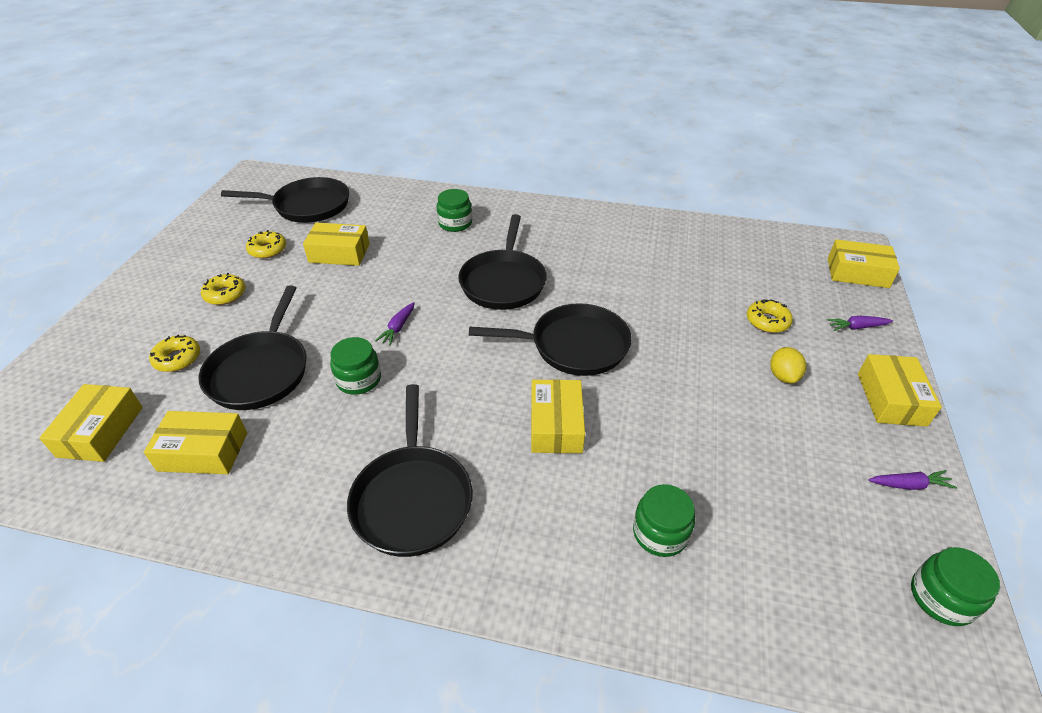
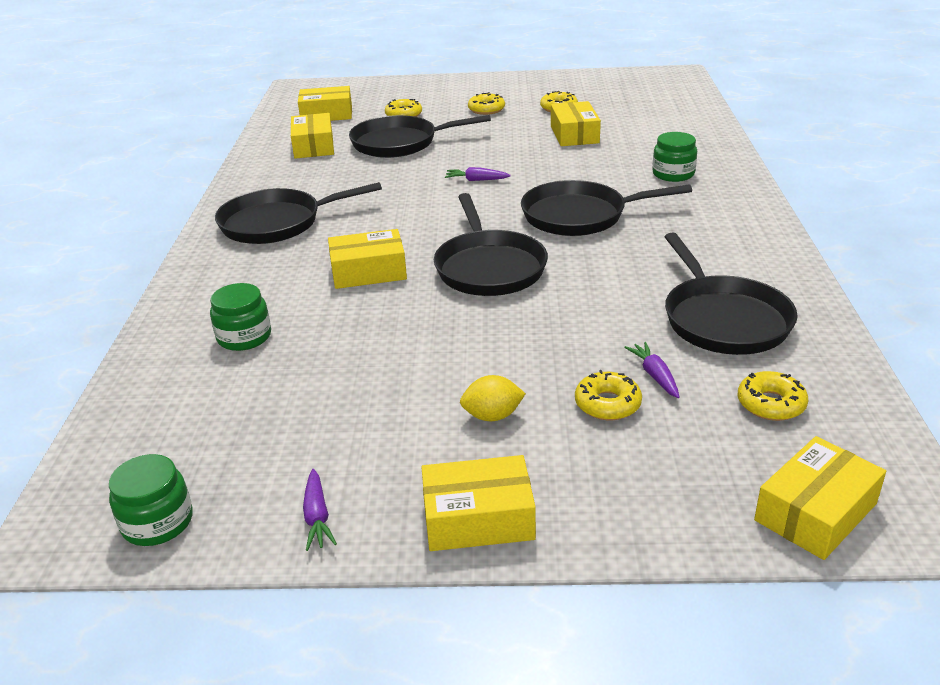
camera: 80 degrees right, 10 degrees down
(307, 206) = (643, 105): black pan -> black pan (723, 319)
(359, 379) = (402, 178): green jar -> none
(765, 261) = (771, 404): none -> yellow donut
(857, 273) = (815, 512): yellow box -> yellow box turned 45 degrees clockwise
(857, 327) = (642, 497): purple carrot -> purple carrot (655, 376)

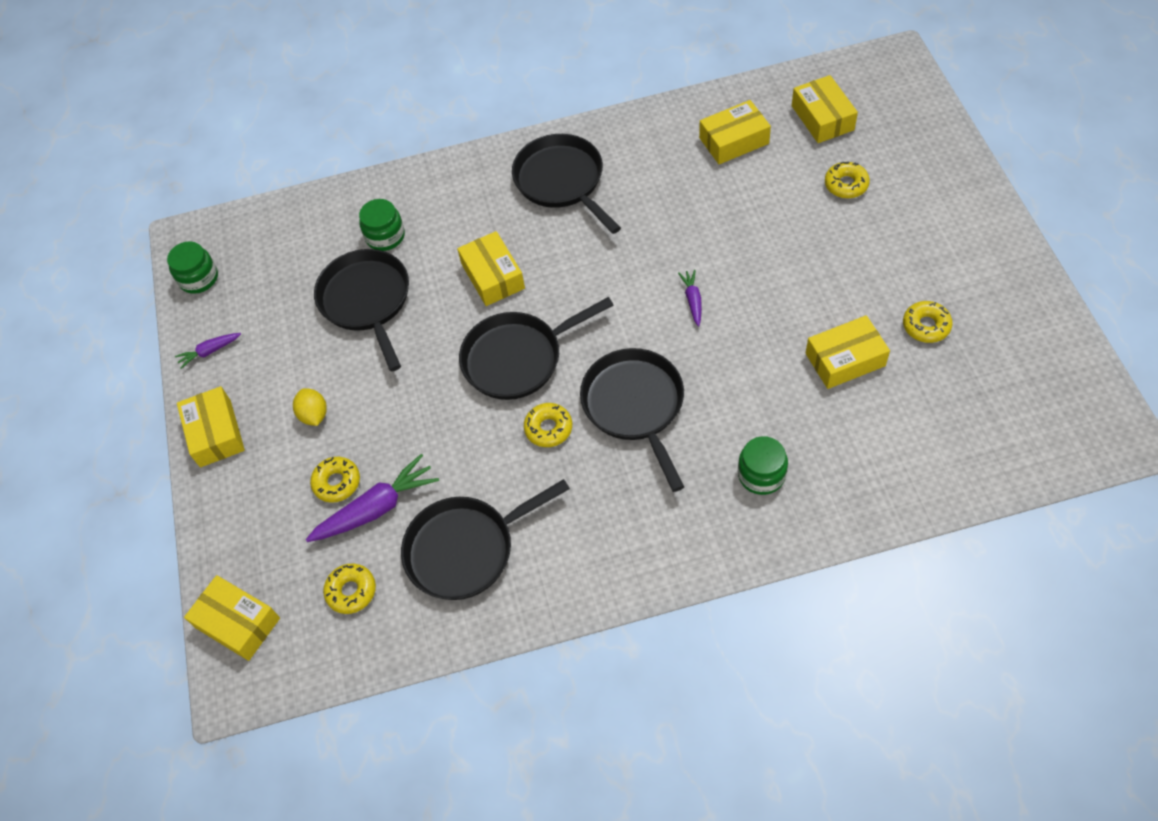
camera: 80 degrees right, 25 degrees up
(399, 143) = (765, 207): black pan -> black pan (367, 301)
(486, 110) = (892, 256): yellow donut -> yellow donut (548, 428)
(655, 376) = (376, 508): purple carrot -> purple carrot, size x1.90

